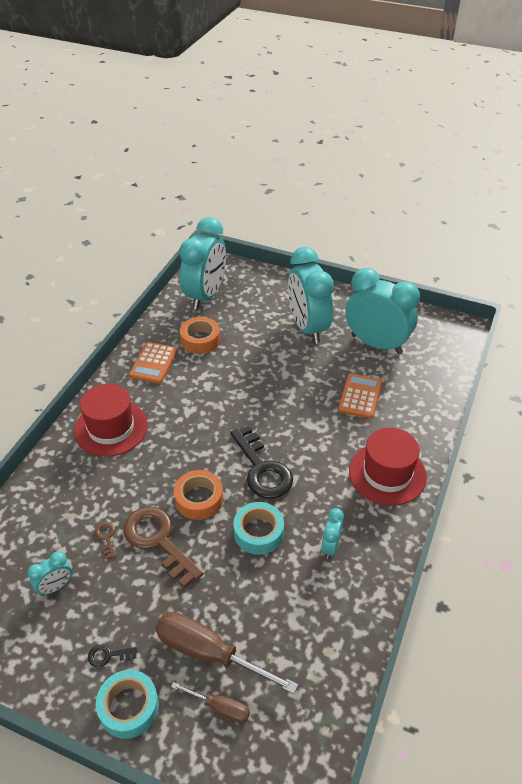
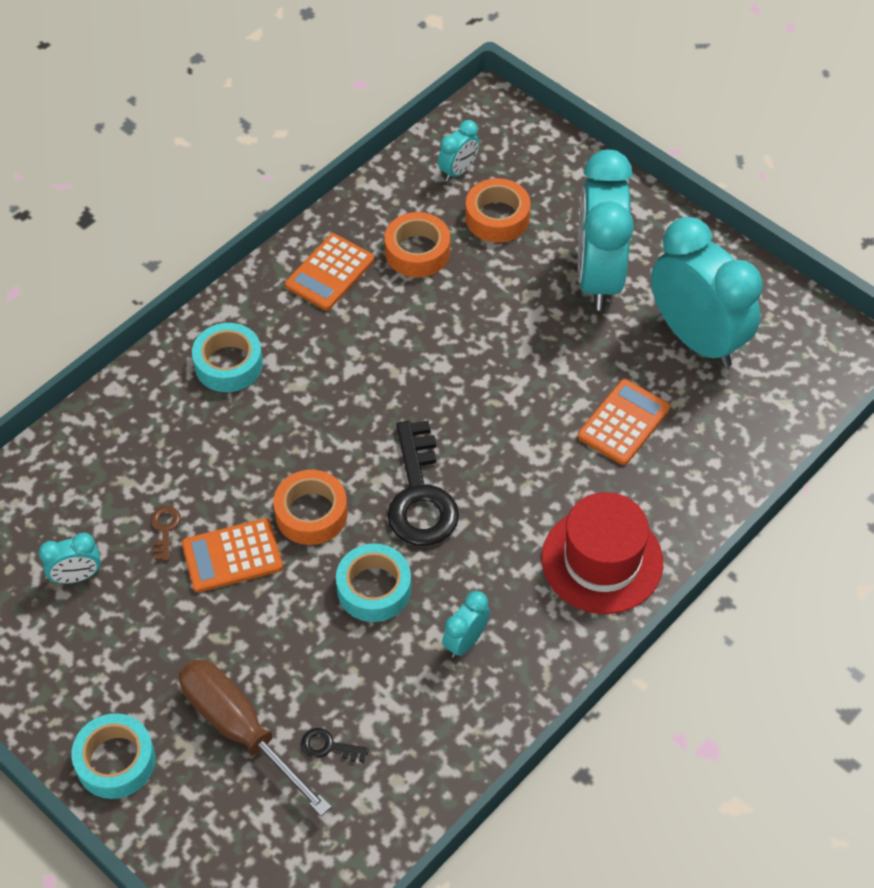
camera: 20 degrees right, 10 degrees up
(108, 655) = (112, 688): black key -> black key (328, 746)
(111, 428) = (228, 364): red hat -> turquoise tape
(158, 540) = (232, 556): brown key -> orange calculator
(205, 295) = (458, 171): turquoise clock -> turquoise clock, size x0.44
(219, 707) = (226, 800): brown screwdriver -> none
(238, 312) = (497, 217): none -> orange tape

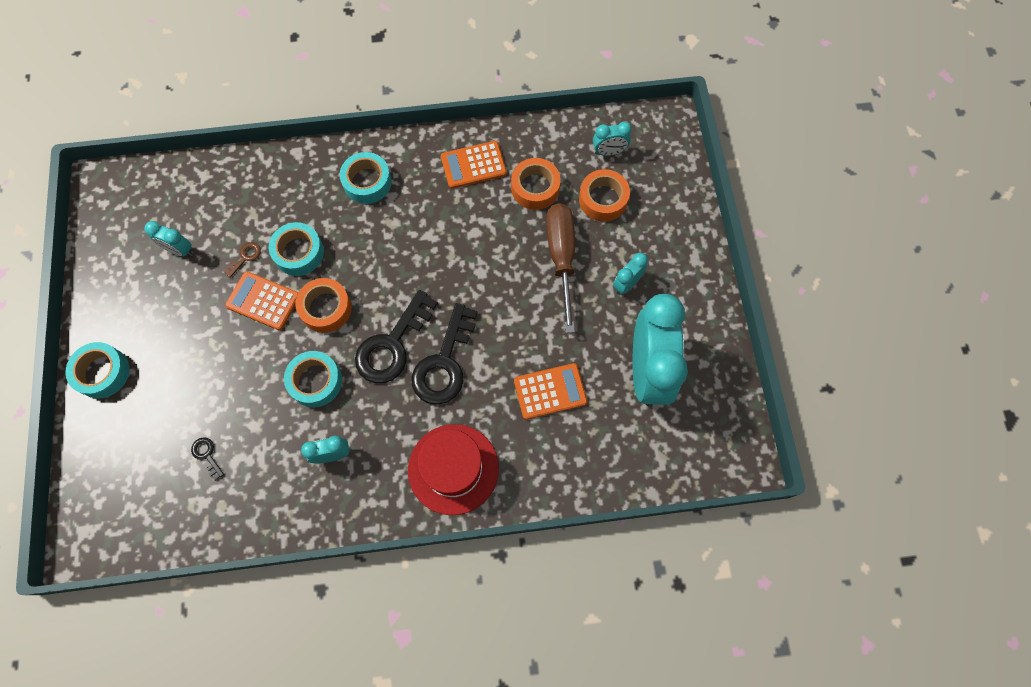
camera: 40 degrees right, 15 degrees up
(223, 482) = (299, 252): none -> turquoise tape
(240, 730) = (174, 407): brown screwdriver -> brown screwdriver (561, 258)
(492, 474) = (444, 363): none -> black key
(598, 277) = (626, 284): turquoise clock -> turquoise clock, size x0.44

